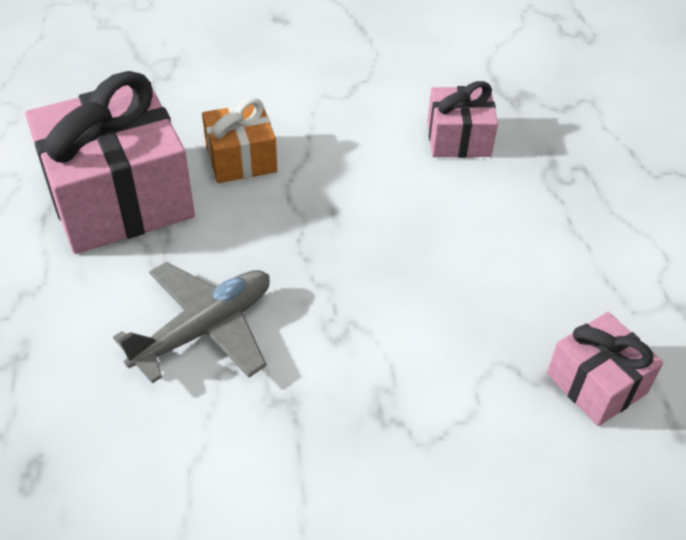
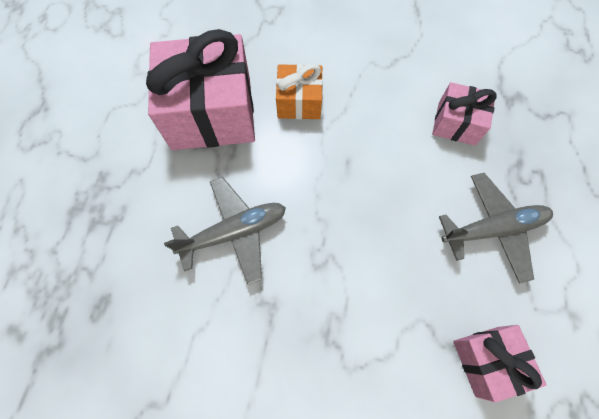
camera: 20 degrees right, 20 degrees up
(547, 240) = (492, 229): none -> grey plane

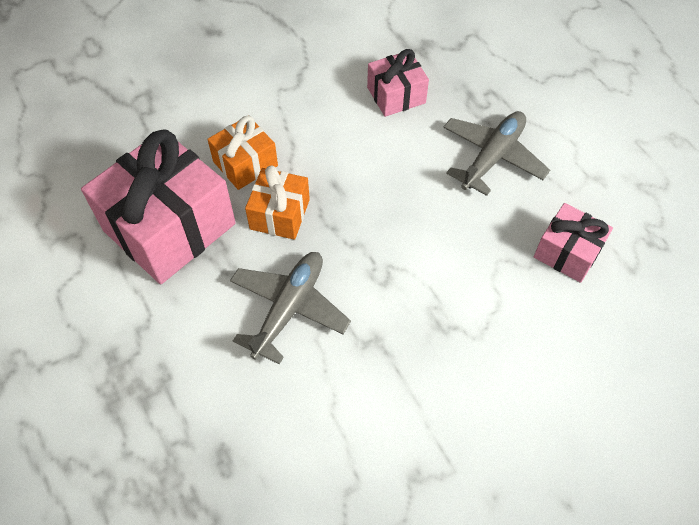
camera: 40 degrees left, 10 degrees down
(289, 156) = (279, 214): none -> orange gift

